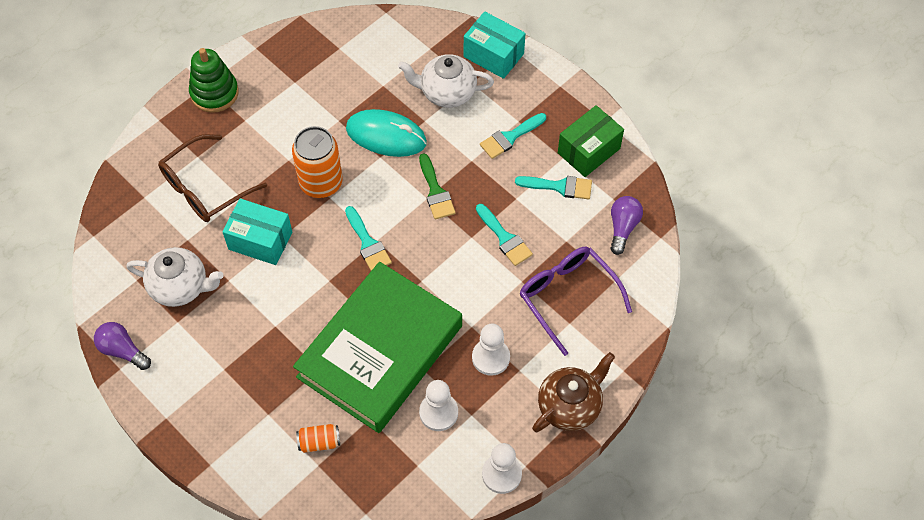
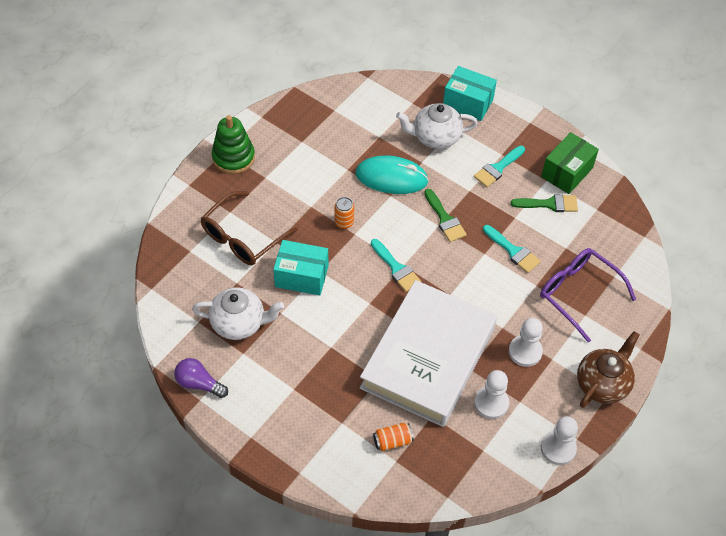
camera: 10 degrees left, 5 degrees down
(321, 183) = (344, 222): orange can -> orange can, size x0.50
(380, 351) = (428, 357): green book -> white book
(559, 187) = (549, 204): turquoise brush -> green brush
(623, 228) = (611, 232): purple light bulb -> none

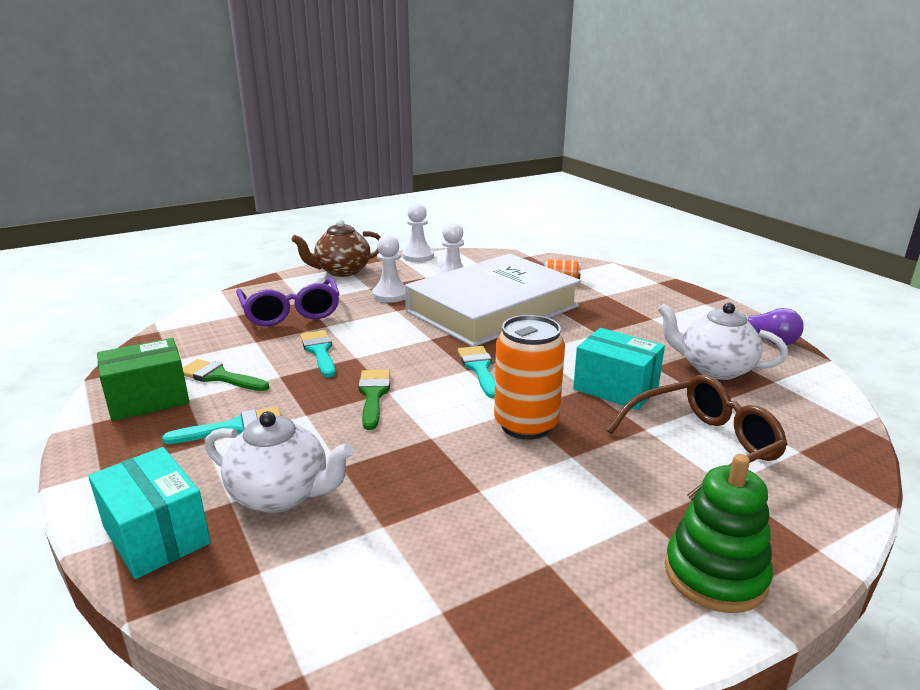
camera: 155 degrees left, 30 degrees down
(344, 222) = (526, 425): orange can -> orange can, size x2.01
(391, 177) = (410, 458): turquoise mouse -> none

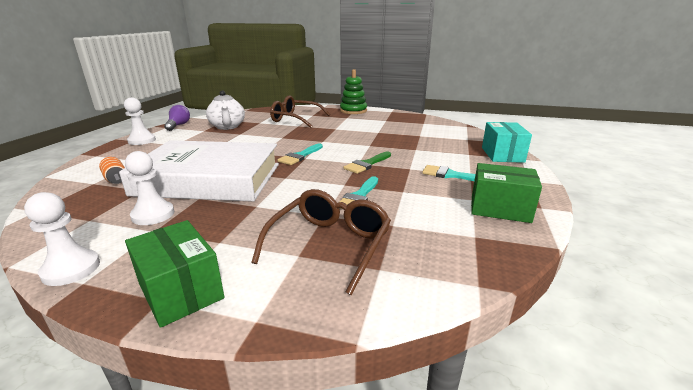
camera: 135 degrees left, 0 degrees up
(219, 377) = (442, 206): green brush -> none
(281, 495) = (447, 150): white teapot -> none
(291, 312) = (330, 244): purple glasses -> brown glasses
(342, 271) = (180, 290): brown teapot -> green box
(390, 295) = (226, 223): white pawn -> white pawn (142, 140)
(526, 425) = (330, 137): orange can -> none
(615, 388) = (273, 134): turquoise box -> none

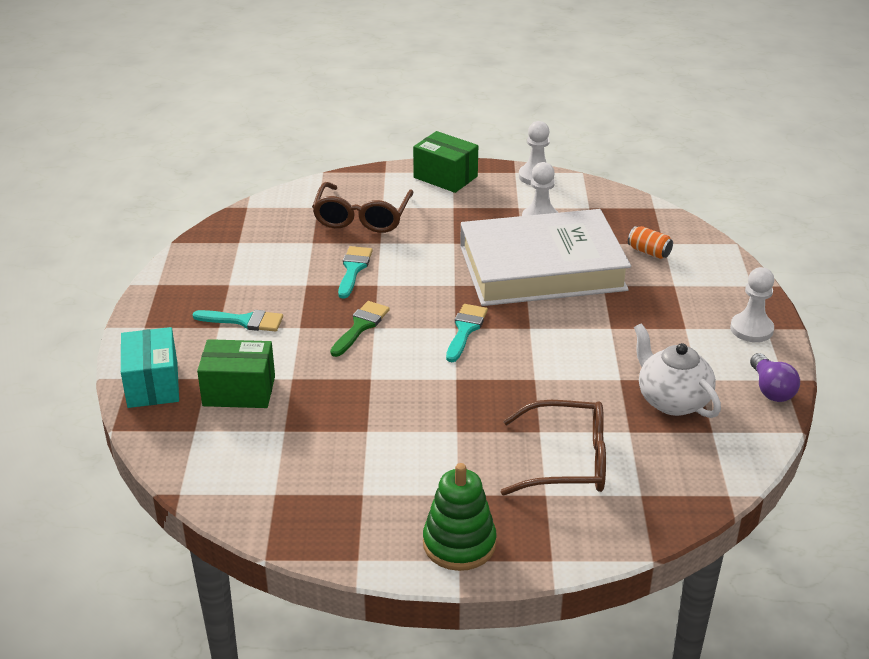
camera: 165 degrees right, 10 degrees up
(500, 208) = (203, 276): green box -> green box (239, 391)

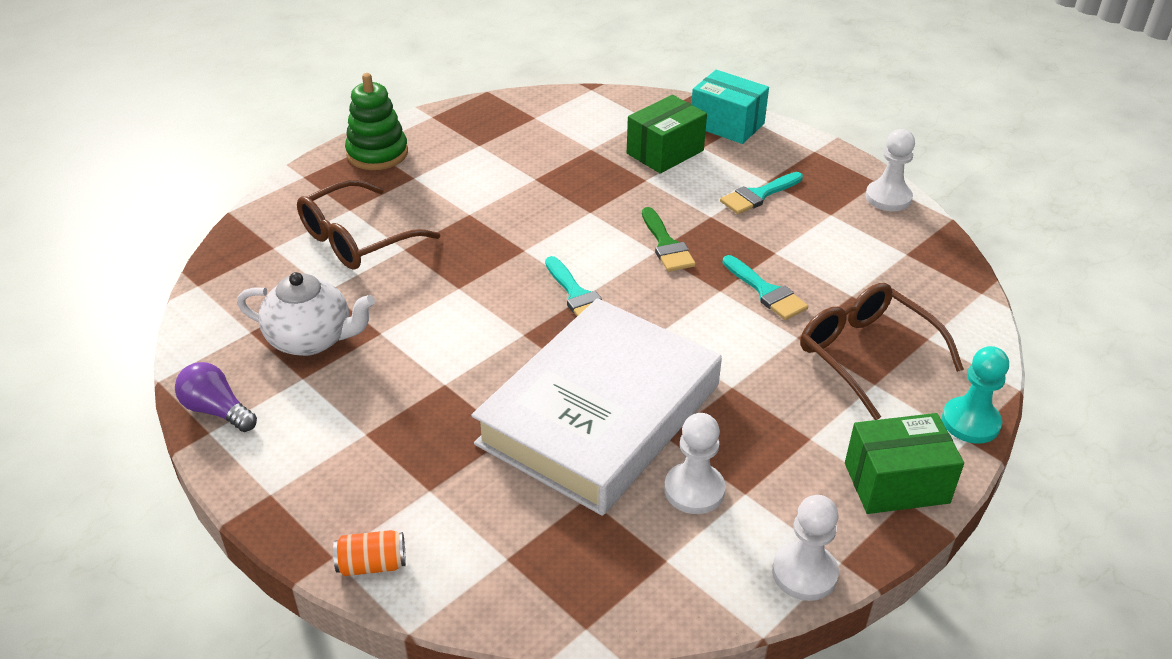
camera: 135 degrees right, 5 degrees up
(370, 175) = (970, 422): none -> turquoise pawn
(649, 252) = (509, 527): orange can -> orange can (372, 565)
(751, 329) = (287, 480): white pawn -> white pawn (888, 198)

